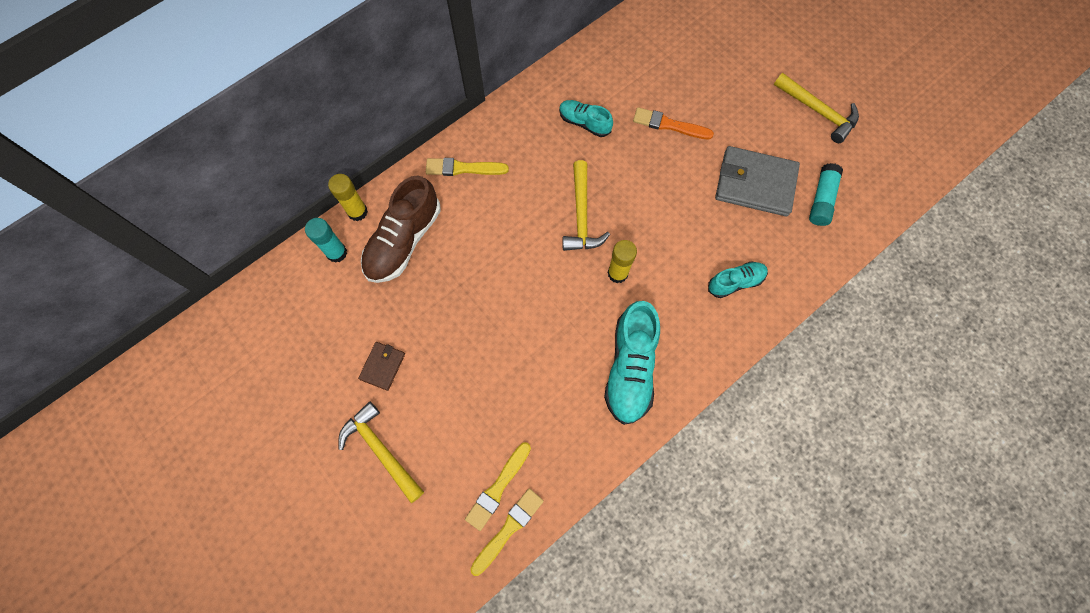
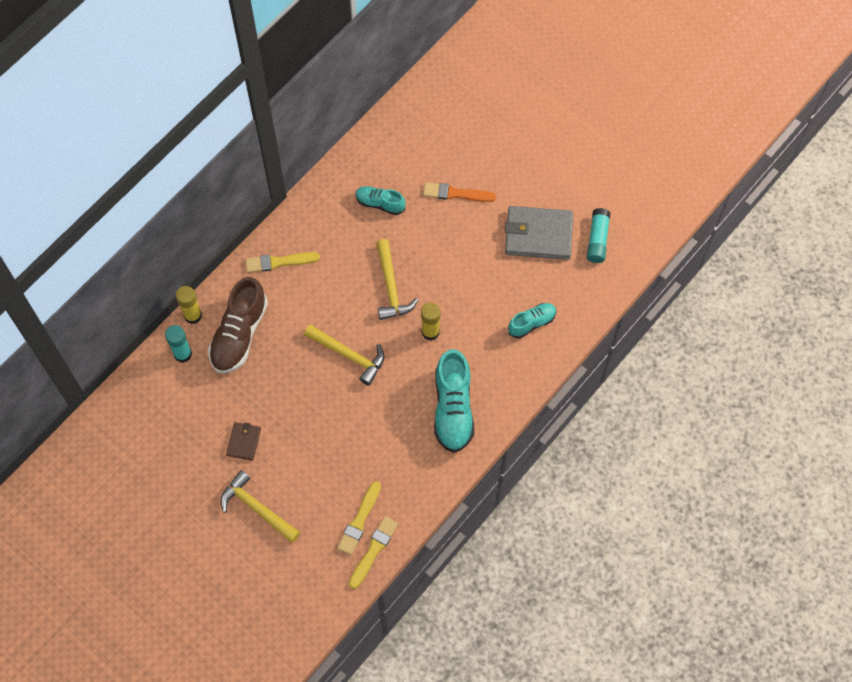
camera: 10 degrees left, 5 degrees down
(818, 111) = (586, 160): yellow hammer -> yellow hammer (349, 355)

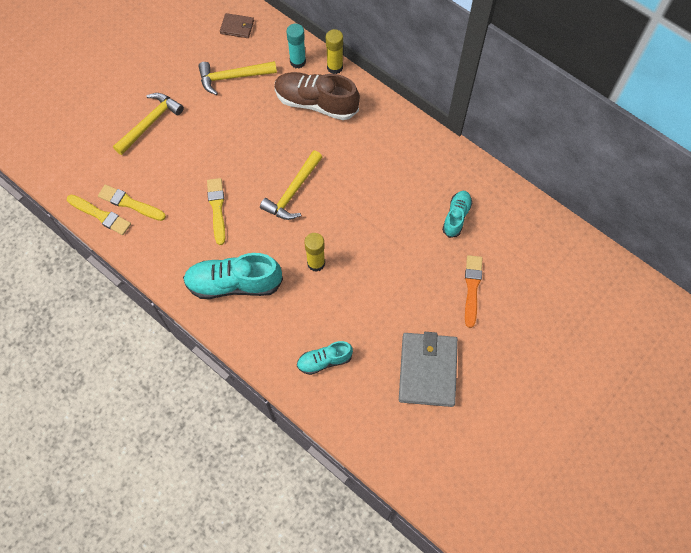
camera: 90 degrees right, 0 degrees up
(244, 442) = (212, 110): brown wallet -> brown wallet (237, 27)
(279, 262) = (389, 132): yellow brush -> yellow brush (217, 208)
(391, 287) = (364, 227): yellow hammer -> yellow hammer (233, 77)
(532, 323) = (324, 361): turquoise shoe -> turquoise shoe turned 105 degrees clockwise
(597, 240) = (424, 433): turquoise glue stick -> none

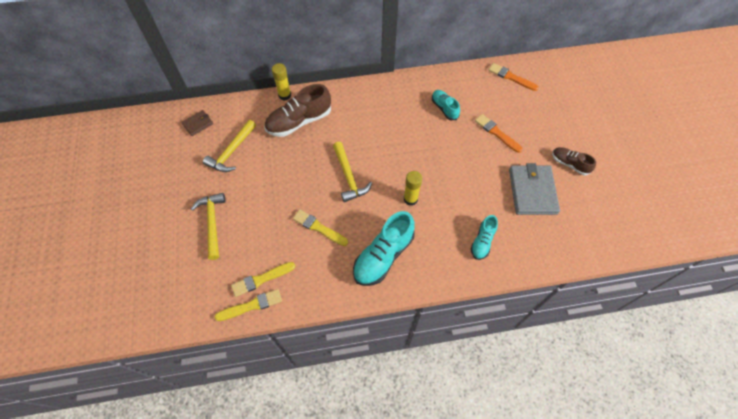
camera: 50 degrees left, 5 degrees down
(298, 62) = (259, 110): turquoise glue stick -> none
(427, 370) = (532, 191): grey wallet -> grey wallet turned 45 degrees clockwise
(498, 387) = (569, 164): none -> brown shoe
(565, 253) = (511, 77): none -> orange brush

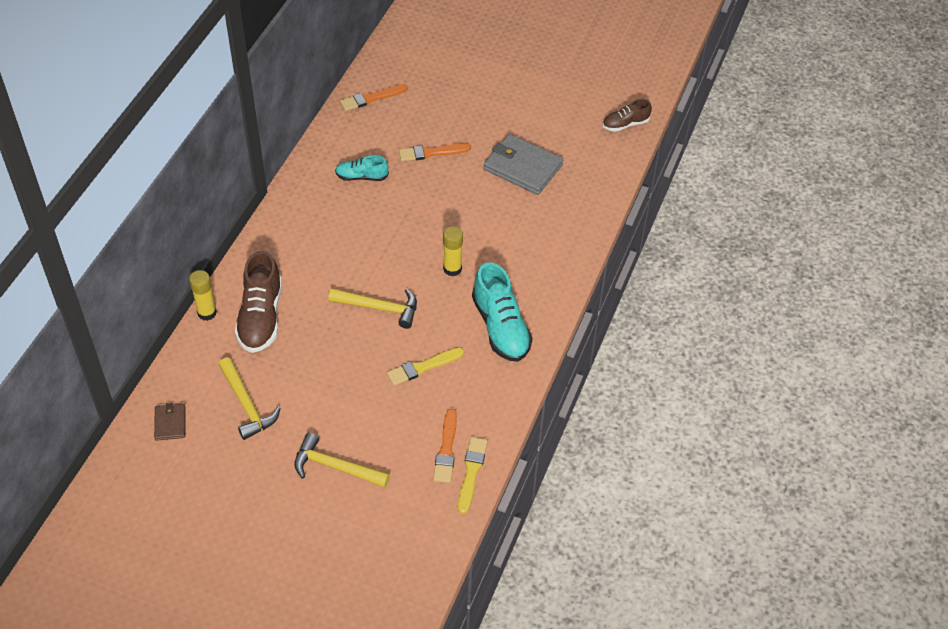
camera: 60 degrees left, 10 degrees down
(261, 279) = (446, 449): yellow brush -> orange brush
(482, 241) = (546, 238): turquoise shoe -> none
(569, 164) = (516, 120): brown shoe -> brown shoe (625, 124)

